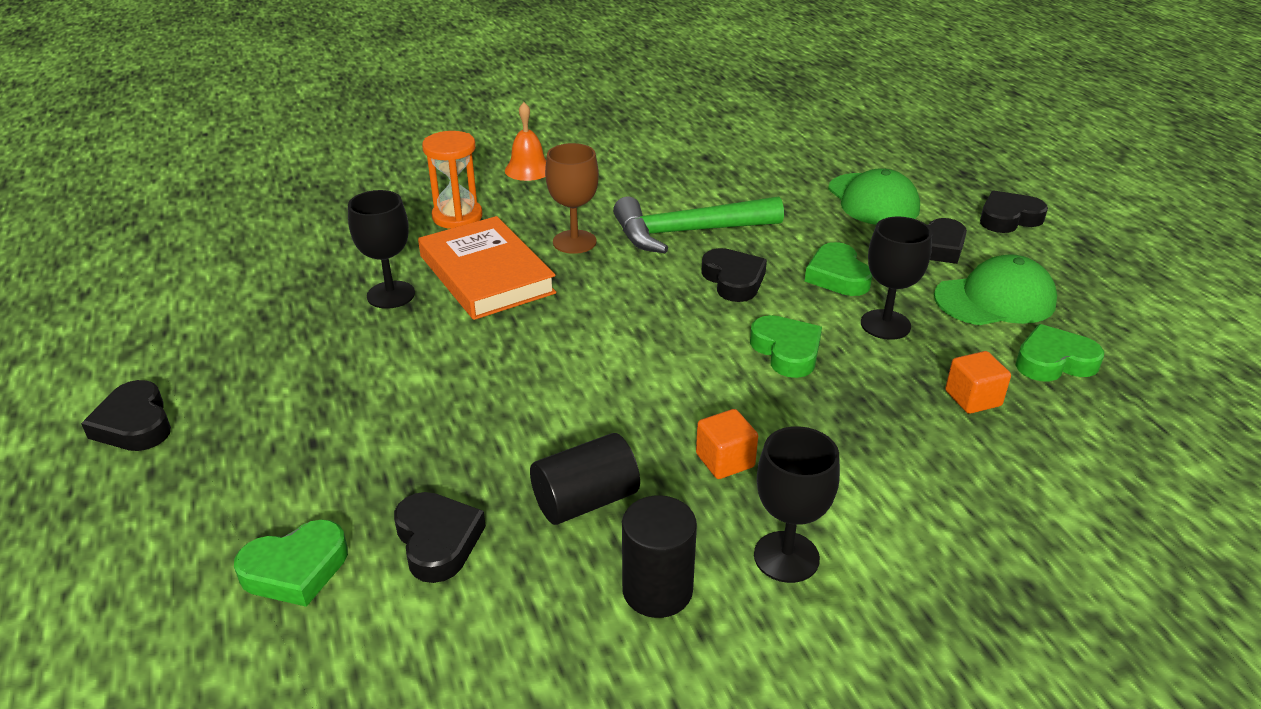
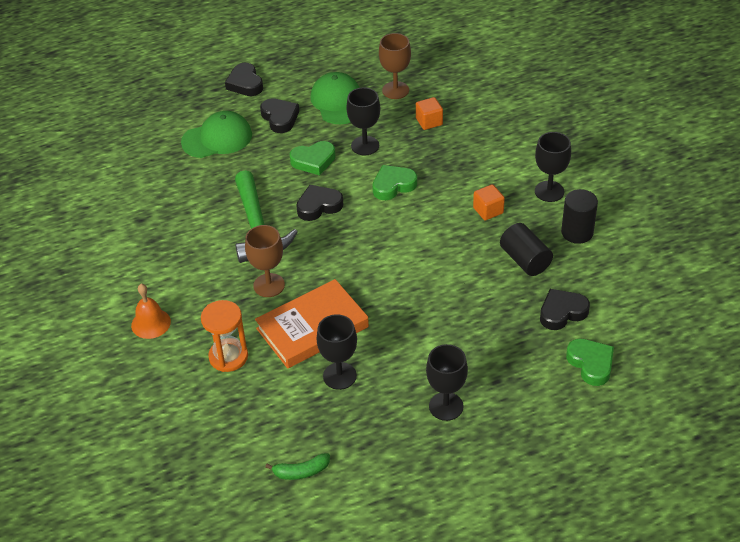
camera: 90 degrees left, 10 degrees up
(134, 424) = (491, 476): black heart -> none
(250, 266) = (301, 472): none -> green banana
(289, 386) = (446, 406): none -> black goblet
(1054, 361) = (395, 90): green heart -> brown goblet

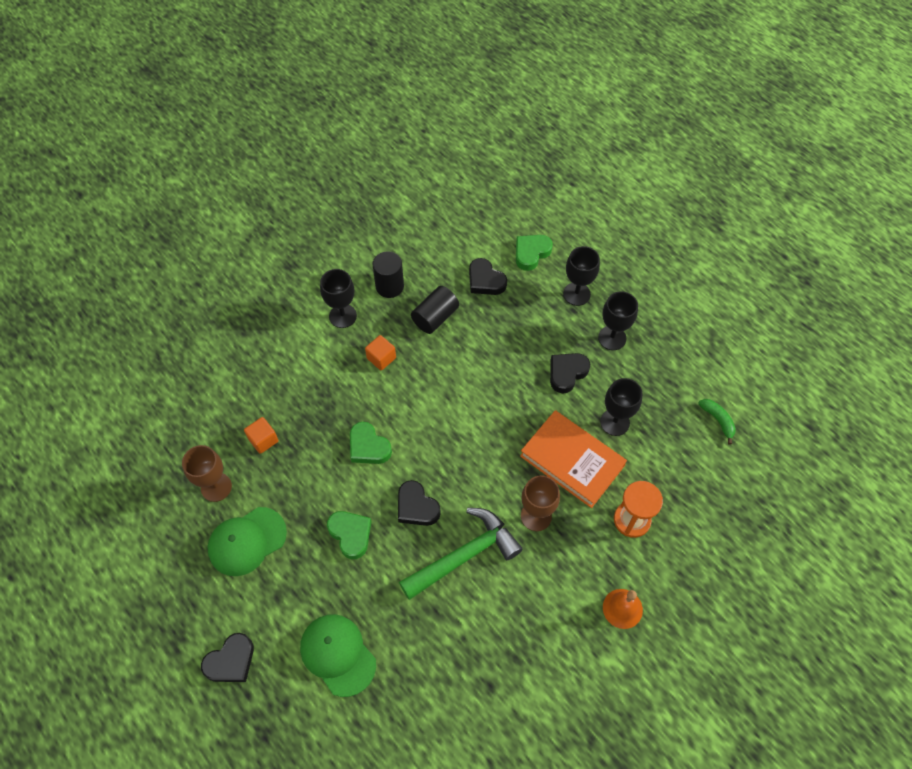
camera: 110 degrees left, 15 degrees up
(280, 118) = (287, 595): black heart -> black heart (567, 373)
(365, 146) = (315, 491): black goblet -> black goblet (576, 294)

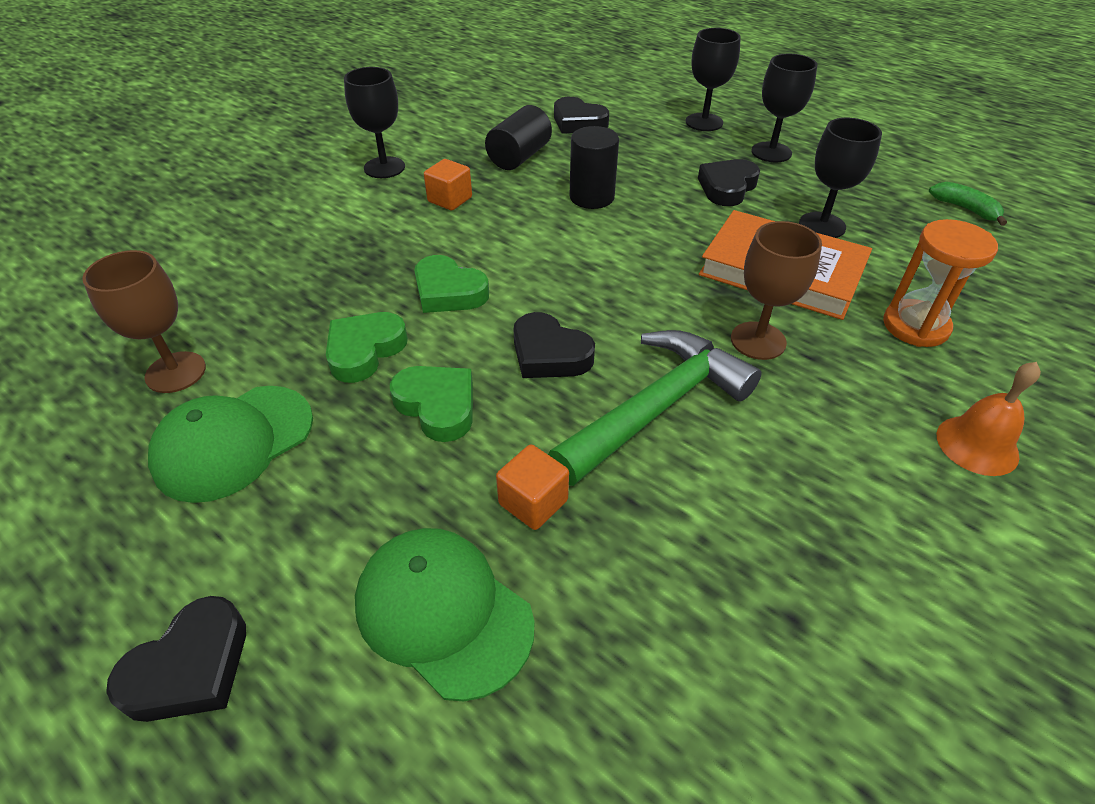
camera: 10 degrees left, 15 degrees down
(263, 440) = (265, 303): orange cube -> orange cube (533, 502)
(389, 286) = (447, 137): black cylinder -> black cylinder (592, 197)
(531, 253) = (629, 97): green heart -> green heart (365, 351)

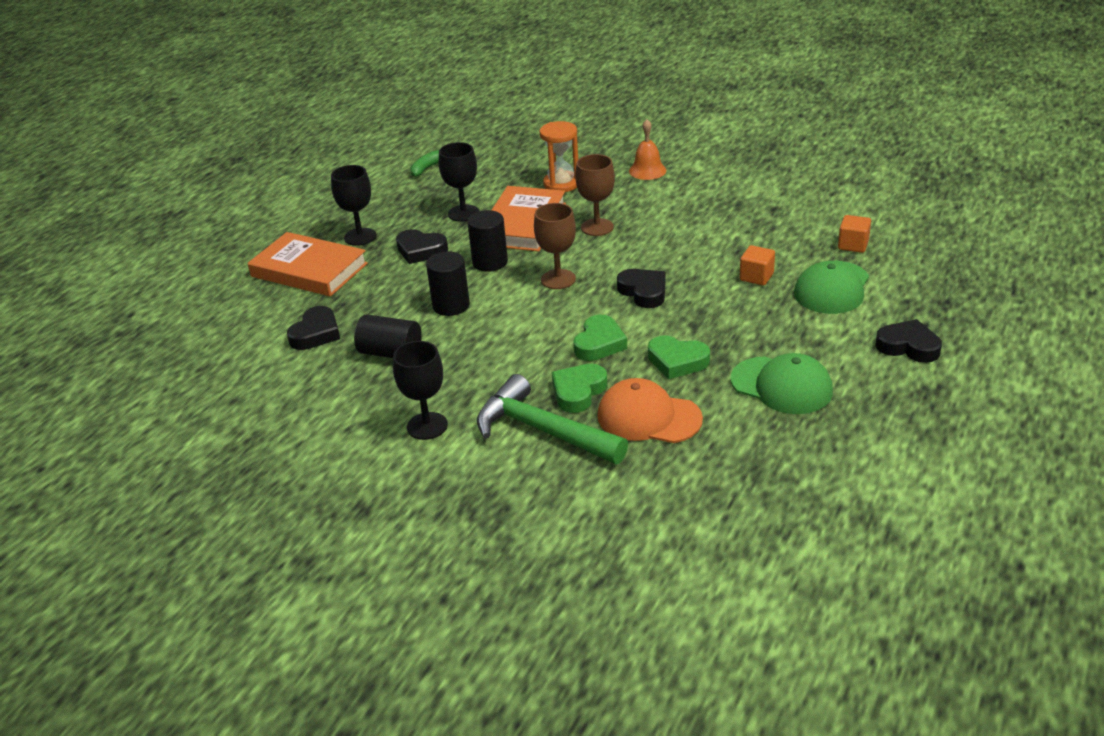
camera: 100 degrees left, 10 degrees down
(176, 372) = (741, 436): brown goblet -> brown goblet (558, 279)
(277, 304) = (648, 417): none -> orange cap
(437, 406) = (709, 321): green heart -> green heart (578, 392)
(450, 200) = (474, 373): orange cube -> orange cube (853, 245)
(549, 354) = (643, 292): black heart -> black heart turned 60 degrees counterclockwise
(657, 407) = (669, 251): green hammer -> green hammer (542, 430)
(681, 233) = (490, 262): none -> black cylinder
(704, 122) = (309, 270): black goblet -> orange book

